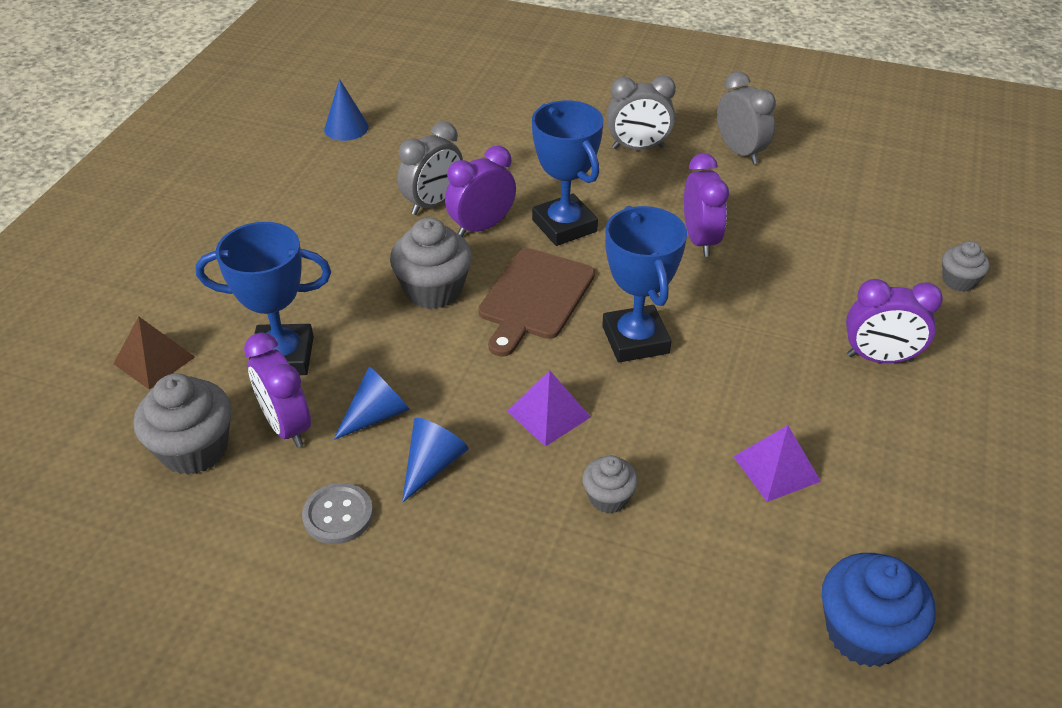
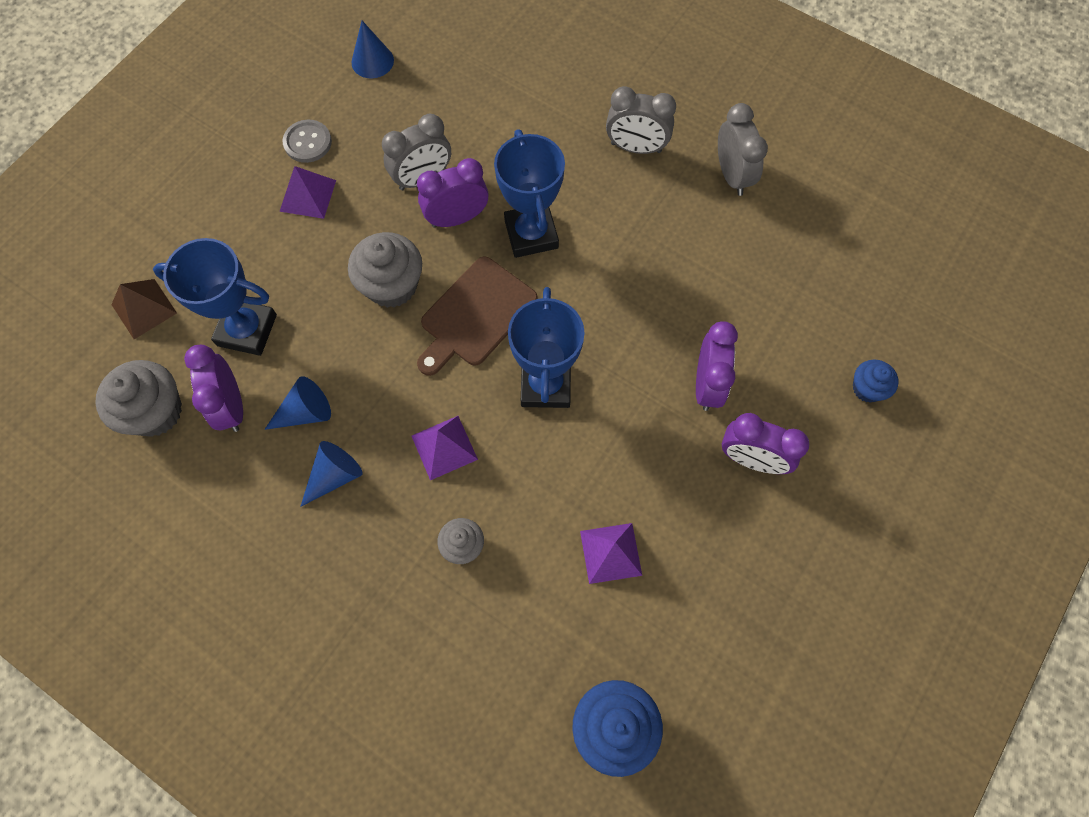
camera: 15 degrees right, 25 degrees up
(314, 236) = (308, 195): none -> purple pyramid
(338, 515) = (248, 506): grey button -> grey button (307, 142)
(700, 240) = (648, 281): purple clock -> purple clock (707, 385)
(958, 281) = (867, 388): grey cupcake -> blue cupcake

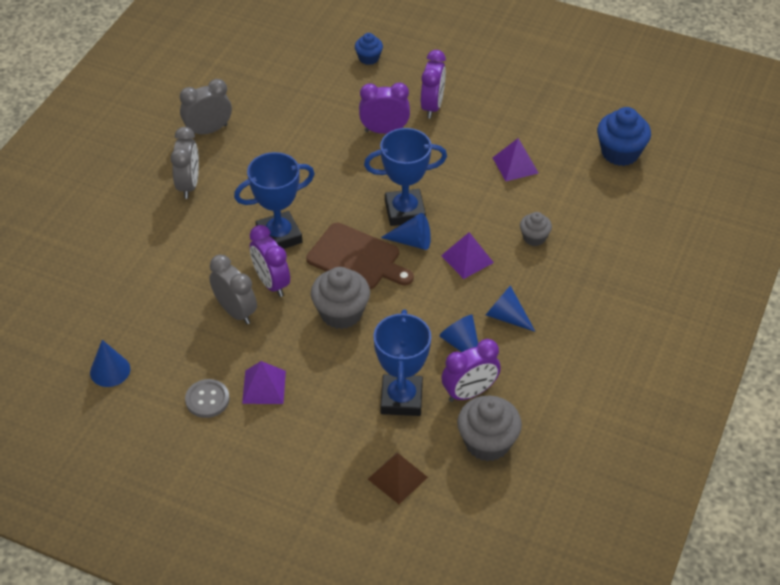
camera: 100 degrees left, 20 degrees down
(490, 384) = (412, 241): none -> blue cone

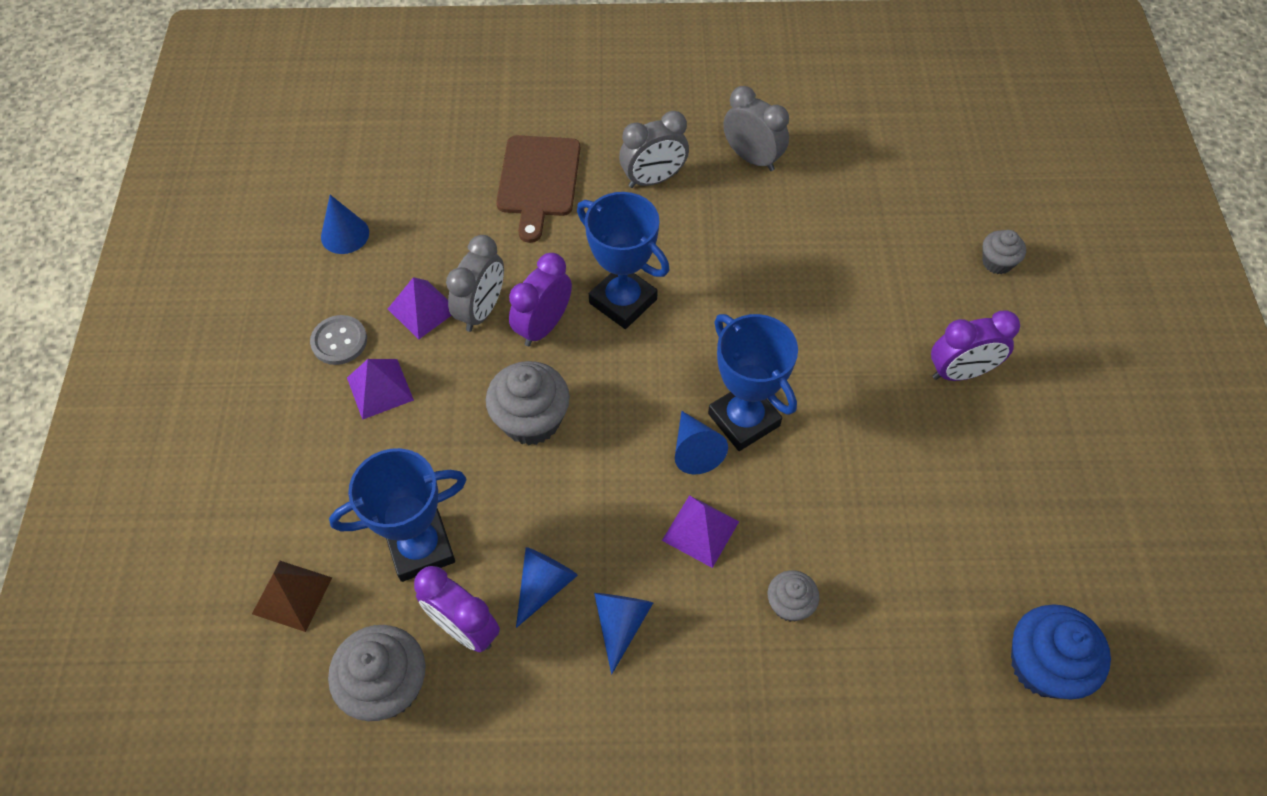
camera: 65 degrees right, 10 degrees up
(357, 258) = (631, 399): brown cutting board -> brown cutting board (538, 181)
(369, 58) = (997, 262): blue cupcake -> grey cupcake
(384, 130) = (875, 335): purple clock -> none
(515, 165) = (917, 523): purple pyramid -> purple pyramid (423, 309)

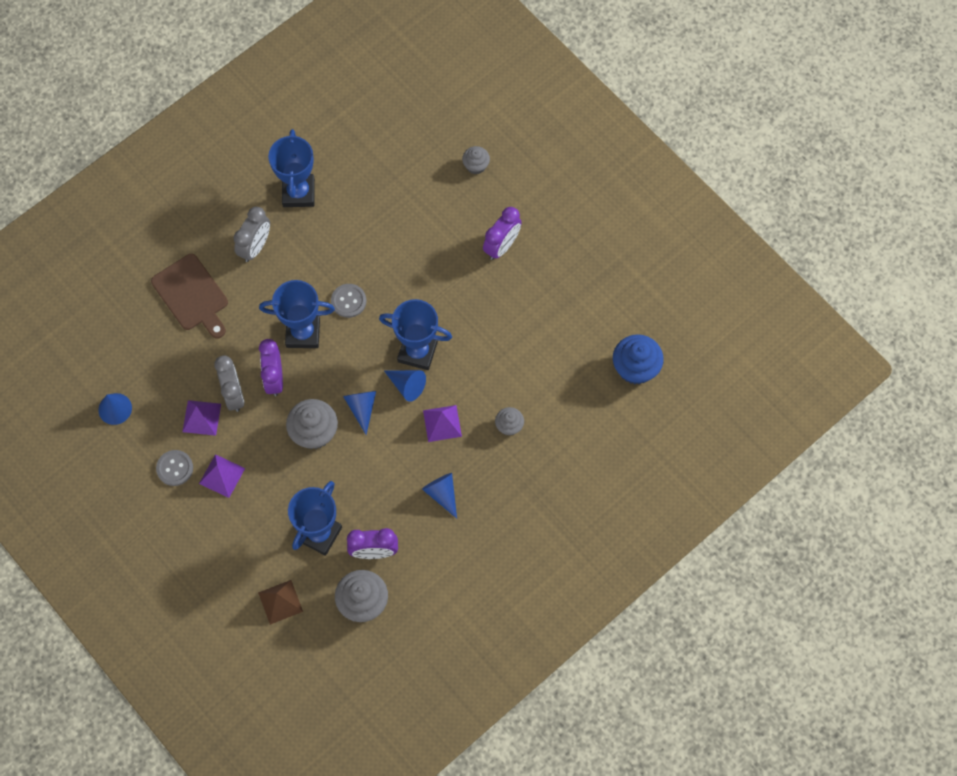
camera: 40 degrees left, 10 degrees up
(544, 585) = (392, 505): blue cone -> blue cone (362, 408)
(708, 304) = (348, 301): none -> grey button
(752, 158) = (298, 193): grey clock -> blue trophy

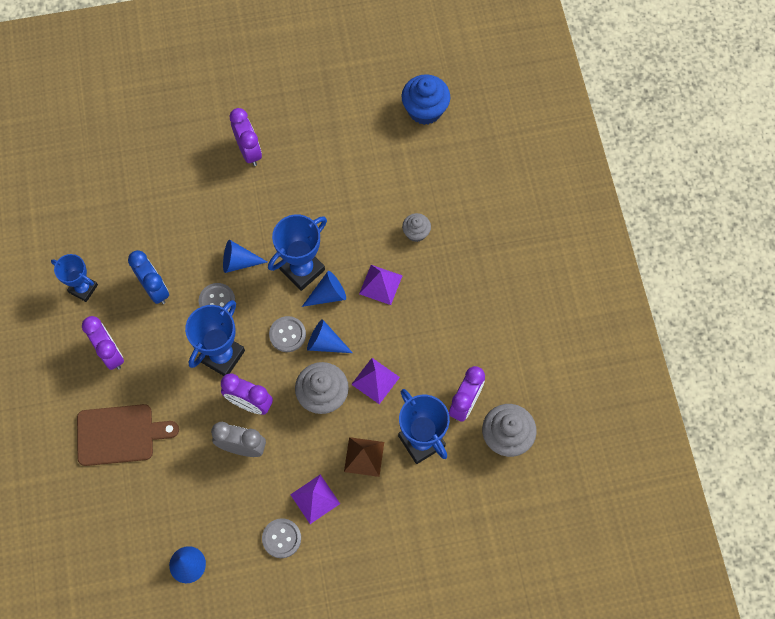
camera: 60 degrees left, 0 degrees up
(201, 417) = (247, 488): purple pyramid -> purple pyramid (375, 380)
(255, 247) = (110, 353): grey clock -> purple clock
(280, 602) = (466, 509): brown pyramid -> brown pyramid (364, 457)
(298, 193) = (83, 288): blue trophy -> blue trophy, size x0.65
(330, 247) = (154, 289): none -> blue clock
(351, 373) = (287, 334): none -> grey button
(442, 494) = (445, 319): blue cone -> blue cone (239, 262)
(476, 165) = (160, 131): grey cupcake -> none

